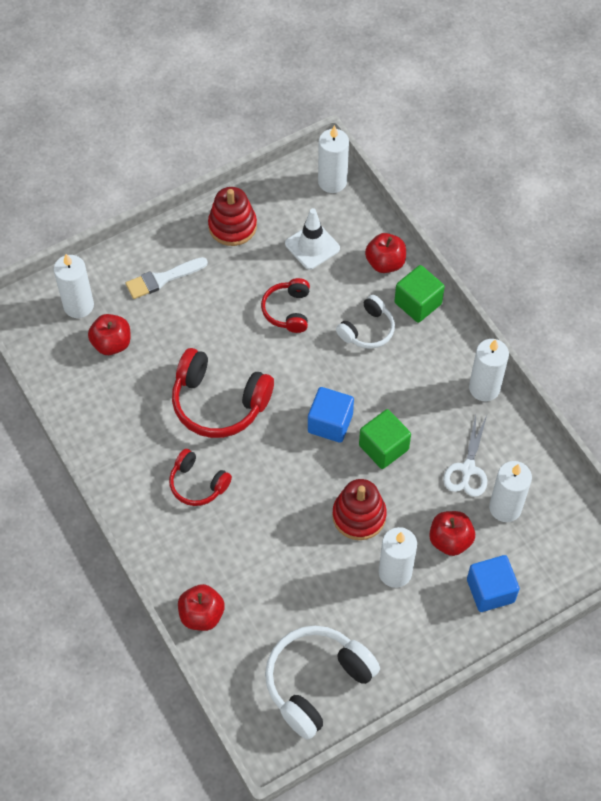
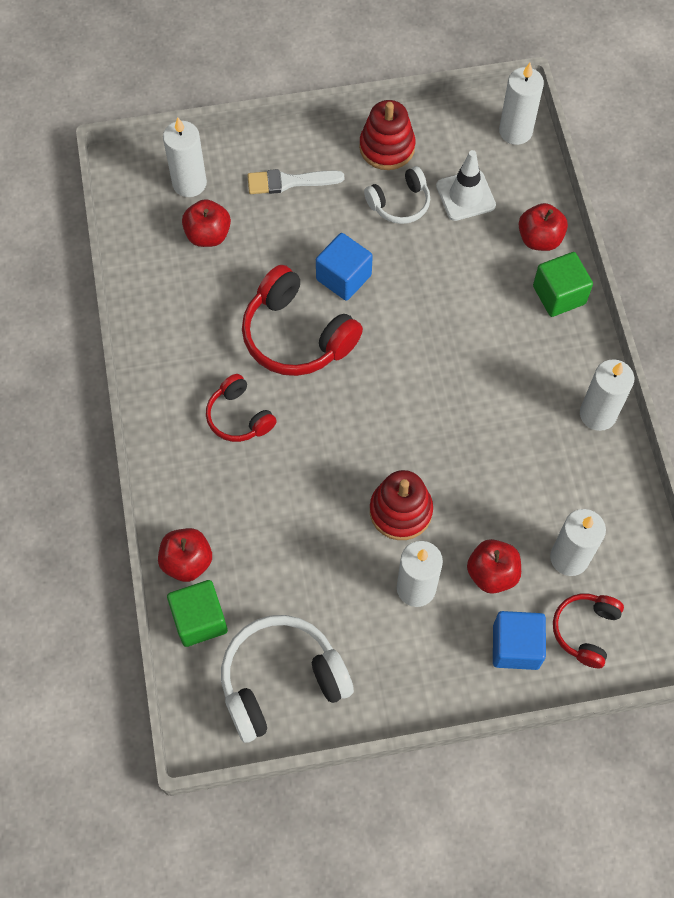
camera: 20 degrees right, 5 degrees up
(288, 310) = (411, 258): red headphones -> red headphones (585, 630)
(330, 423) = (409, 397): blue cube -> blue cube (343, 277)
(367, 330) = (491, 307): white headphones -> white headphones (399, 203)
(383, 447) = (458, 444): green cube -> green cube (199, 620)
(468, 469) = (543, 500): white scissors -> none

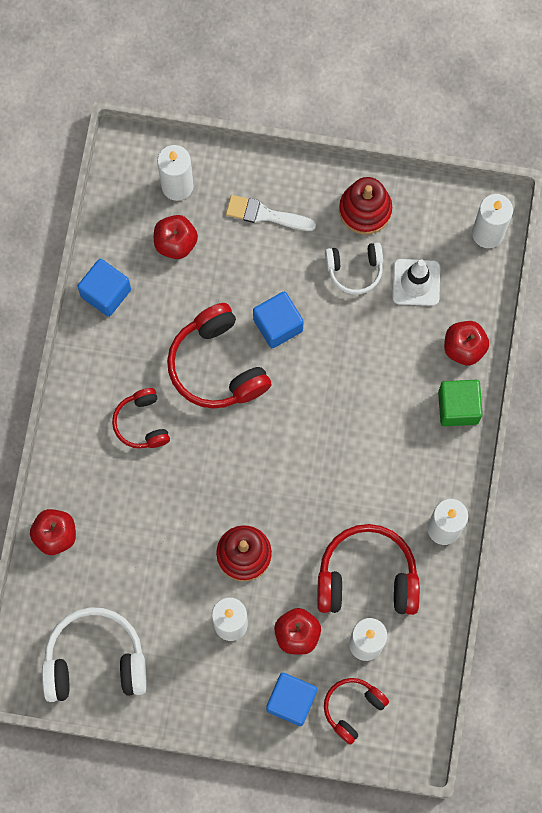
camera: 20 degrees right, 10 degrees up
(153, 304) = (106, 293): none -> blue cube
(199, 620) = (48, 587): green cube -> none
(540, 489) = (367, 577): none -> red headphones

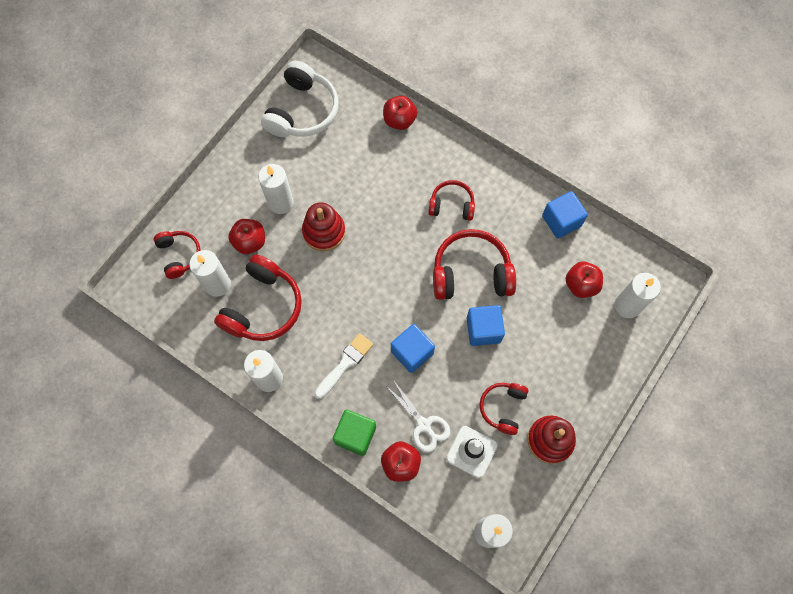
camera: 115 degrees right, 5 degrees down
(265, 214) = (577, 360): white brush -> white brush (345, 363)
(291, 701) = (207, 218): blue cube -> blue cube (412, 352)
(354, 270) = (503, 408): white headphones -> red headphones
(412, 342) = (424, 425): none -> white scissors

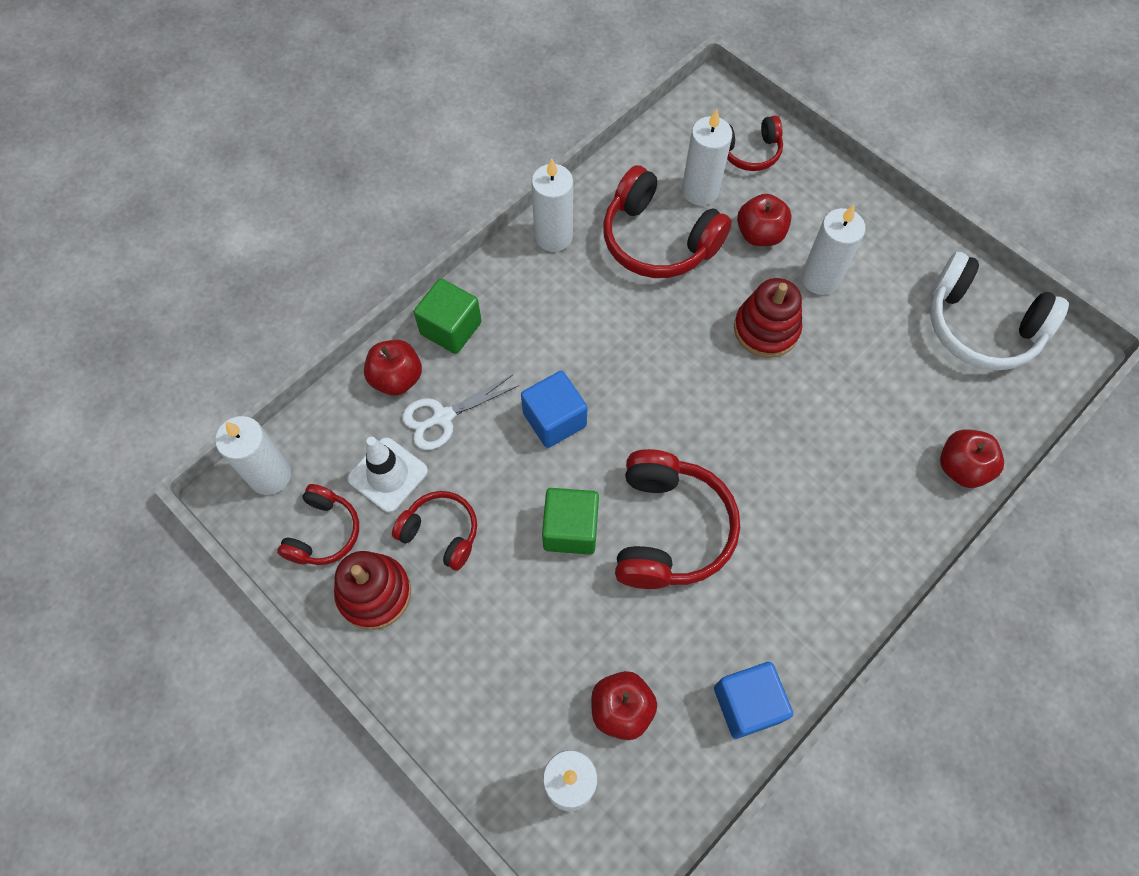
camera: 100 degrees right, 5 degrees down
(345, 363) = (555, 330): white brush -> none
(451, 205) = (795, 522): red headphones -> red headphones (324, 532)
(483, 330) = (570, 529): blue cube -> green cube

